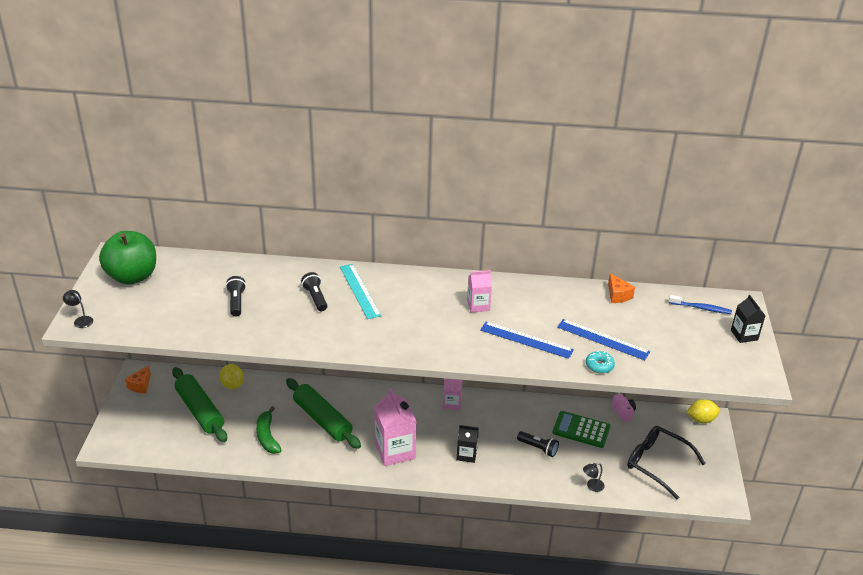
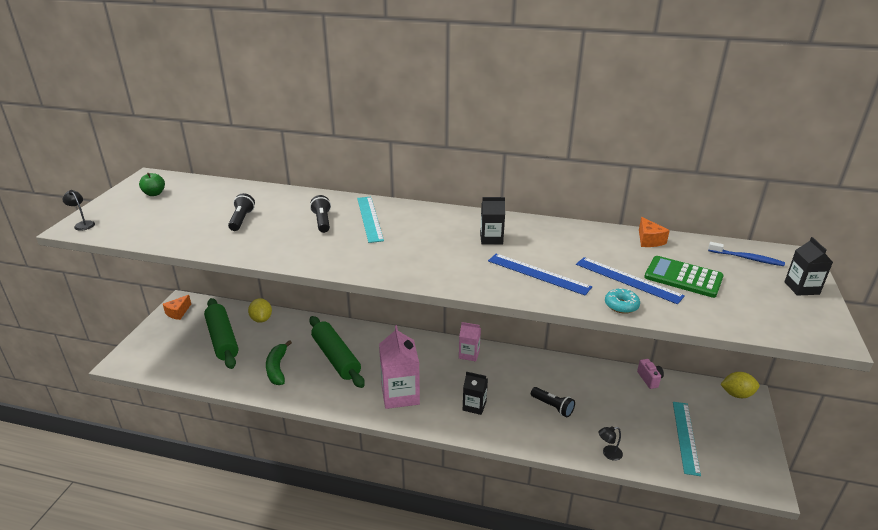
camera: 10 degrees right, 5 degrees down
(132, 276) = (154, 194): green apple -> green apple, size x0.44
(478, 305) = (491, 239): pink carton -> black carton
(581, 430) = (602, 392): green calculator -> green calculator (683, 277)
(657, 464) = (685, 437): black glasses -> turquoise ruler

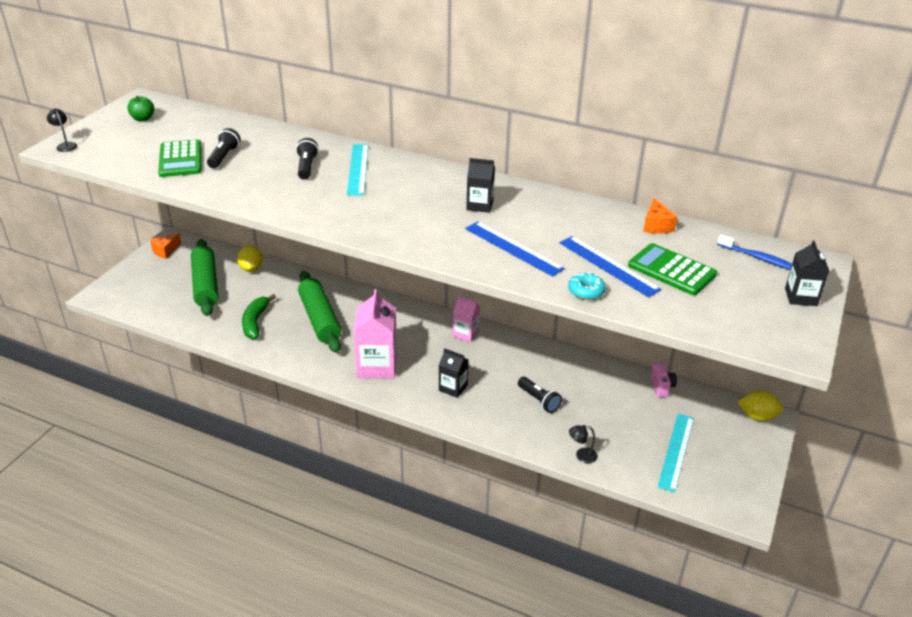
camera: 10 degrees right, 5 degrees up
(200, 226) = (180, 159): none -> green calculator

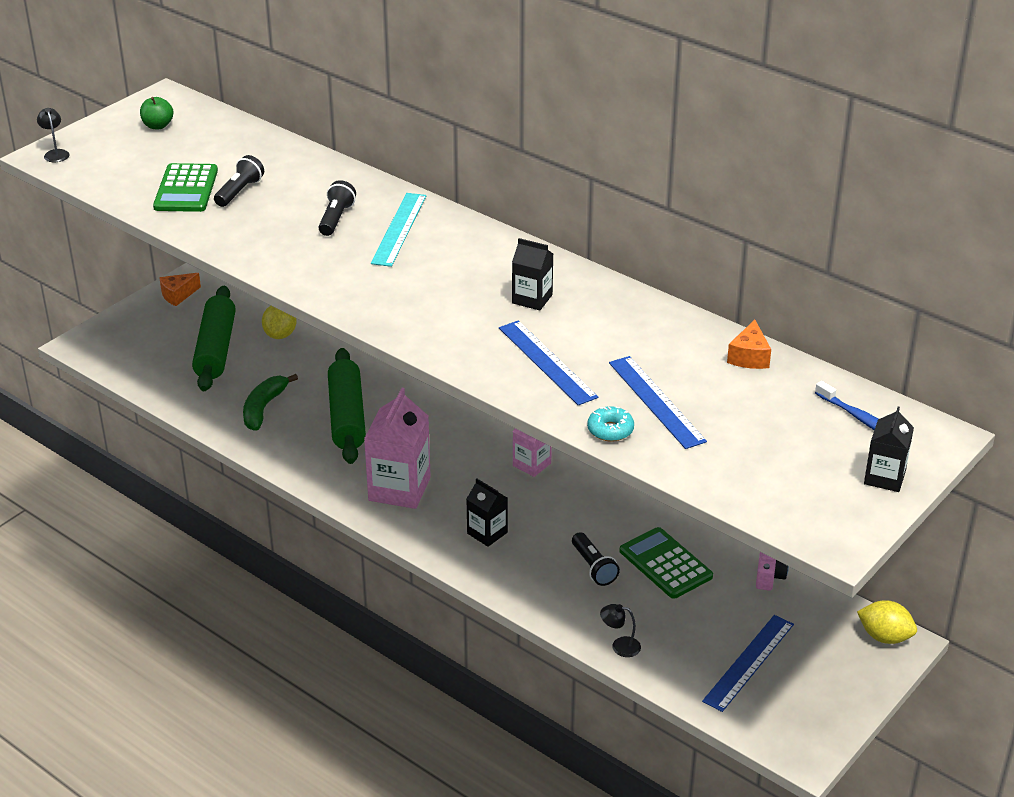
camera: 15 degrees right, 0 degrees up
(671, 270) = (735, 419): green calculator -> green calculator (665, 564)
(676, 451) = (749, 662): turquoise ruler -> blue ruler

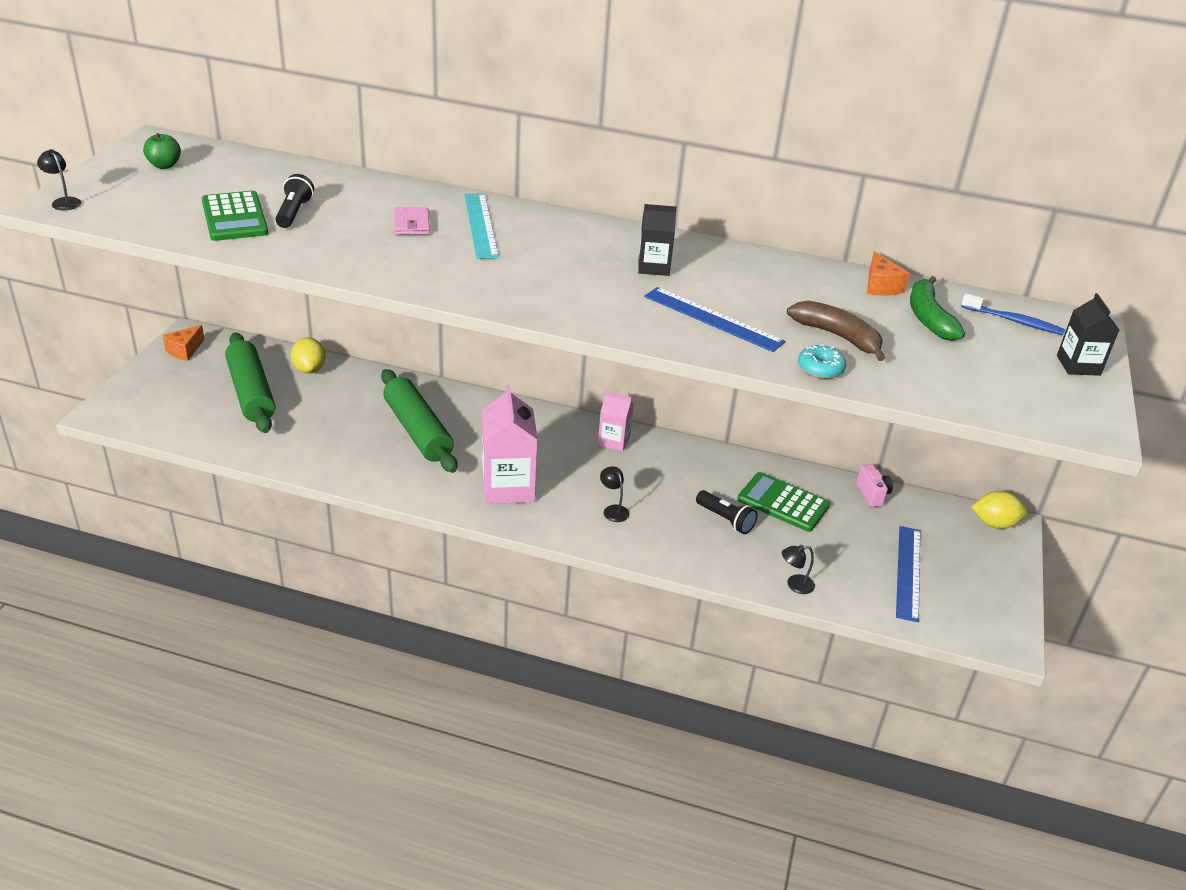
camera: 25 degrees left, 0 degrees up
(263, 408) = (331, 439): green banana -> green banana (928, 318)
(336, 219) = (411, 224): black flashlight -> pink wallet
(487, 533) = (613, 510): black carton -> black lamp
(656, 401) = (837, 336): blue ruler -> brown banana

